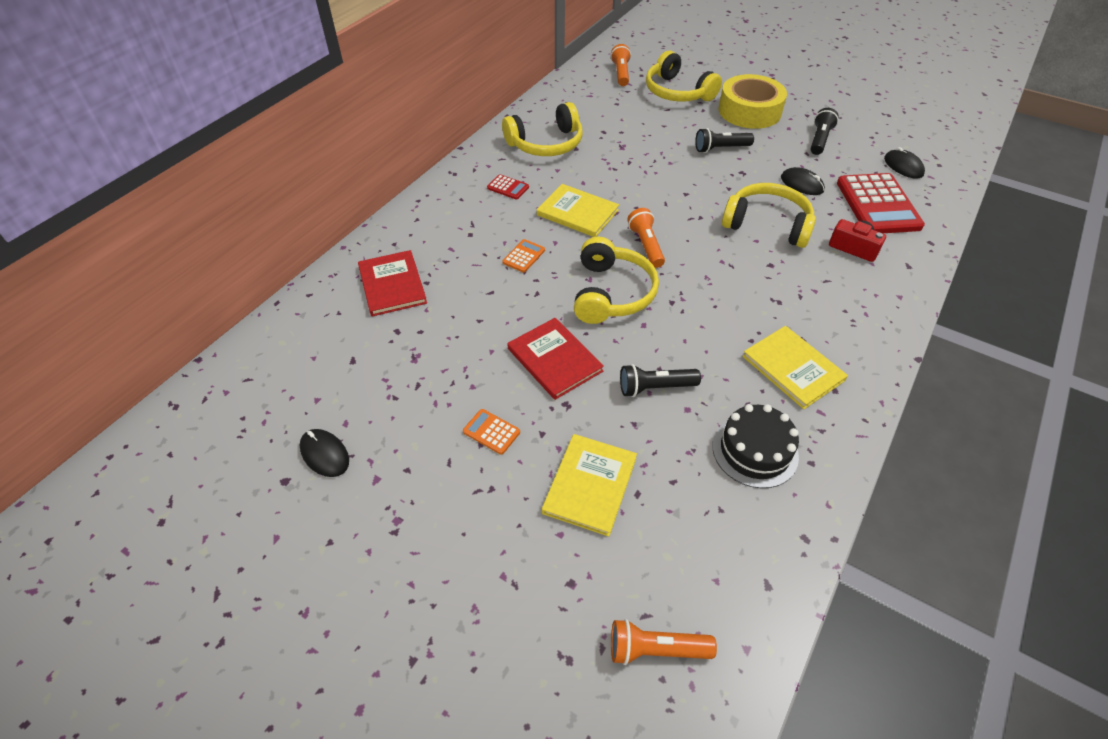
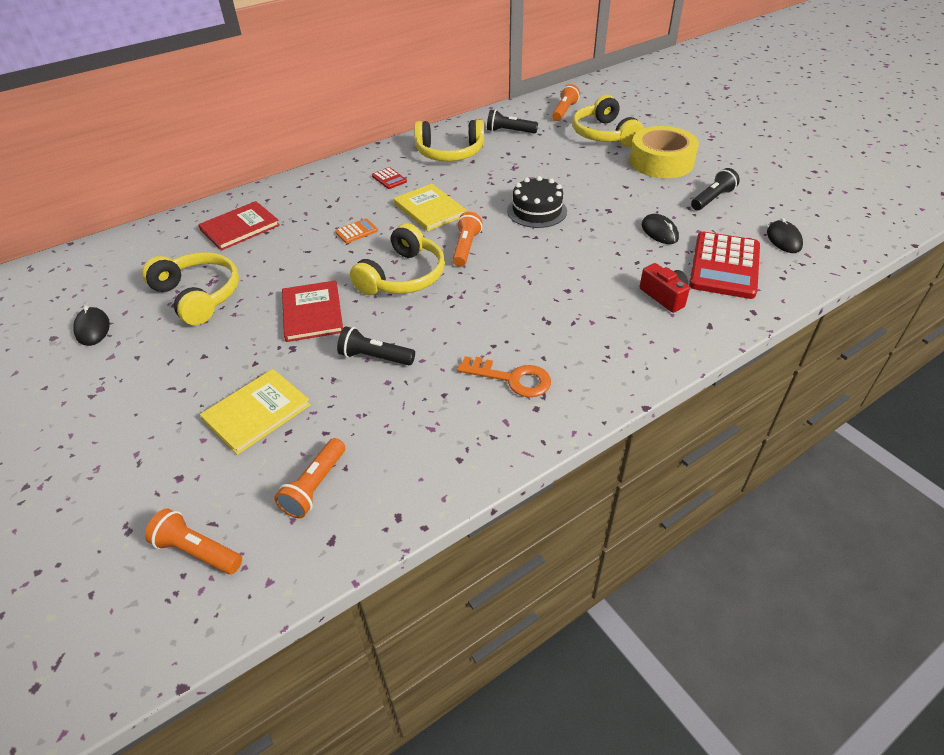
camera: 25 degrees right, 5 degrees down
(392, 285) = (240, 228): red book -> red book turned 45 degrees clockwise
(491, 432) = (218, 350): orange calculator -> none
(709, 539) = (315, 486): none -> orange flashlight
(720, 148) = (604, 187): black flashlight -> black flashlight (509, 131)
(755, 451) = (416, 432): black cake -> black cake (537, 211)
(767, 224) = (594, 257): yellow headphones -> yellow headphones (199, 295)
(793, 368) = (511, 379): yellow book -> orange key

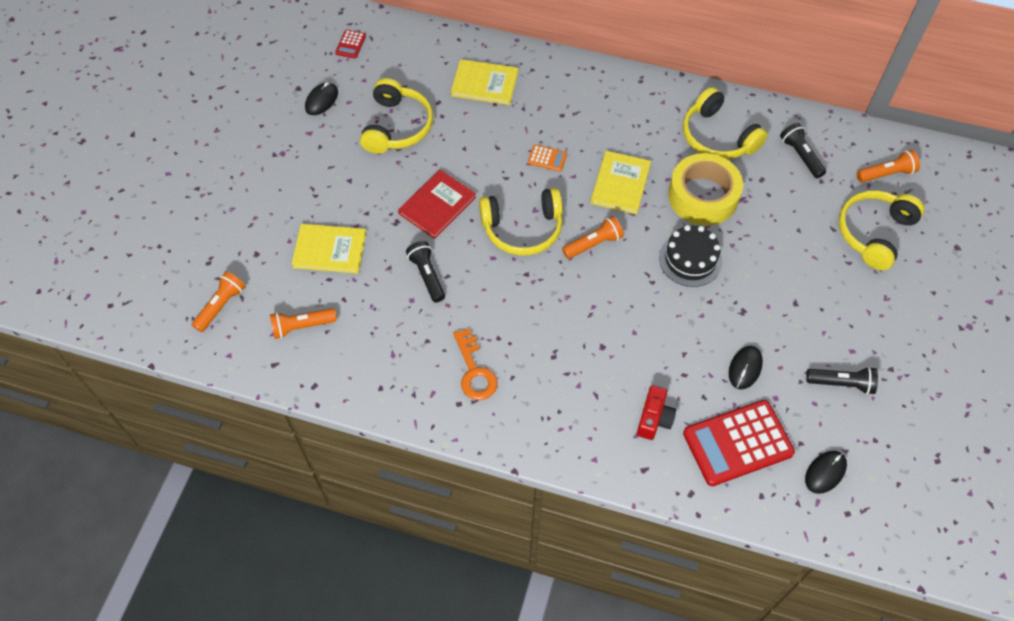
camera: 50 degrees right, 15 degrees up
(197, 551) = (221, 306): orange flashlight -> orange flashlight turned 45 degrees clockwise
(240, 228) = (484, 84): red book -> yellow book
(389, 179) = (636, 124): red calculator -> red calculator (350, 44)
(661, 162) = (869, 308): yellow tape -> yellow tape (703, 196)

